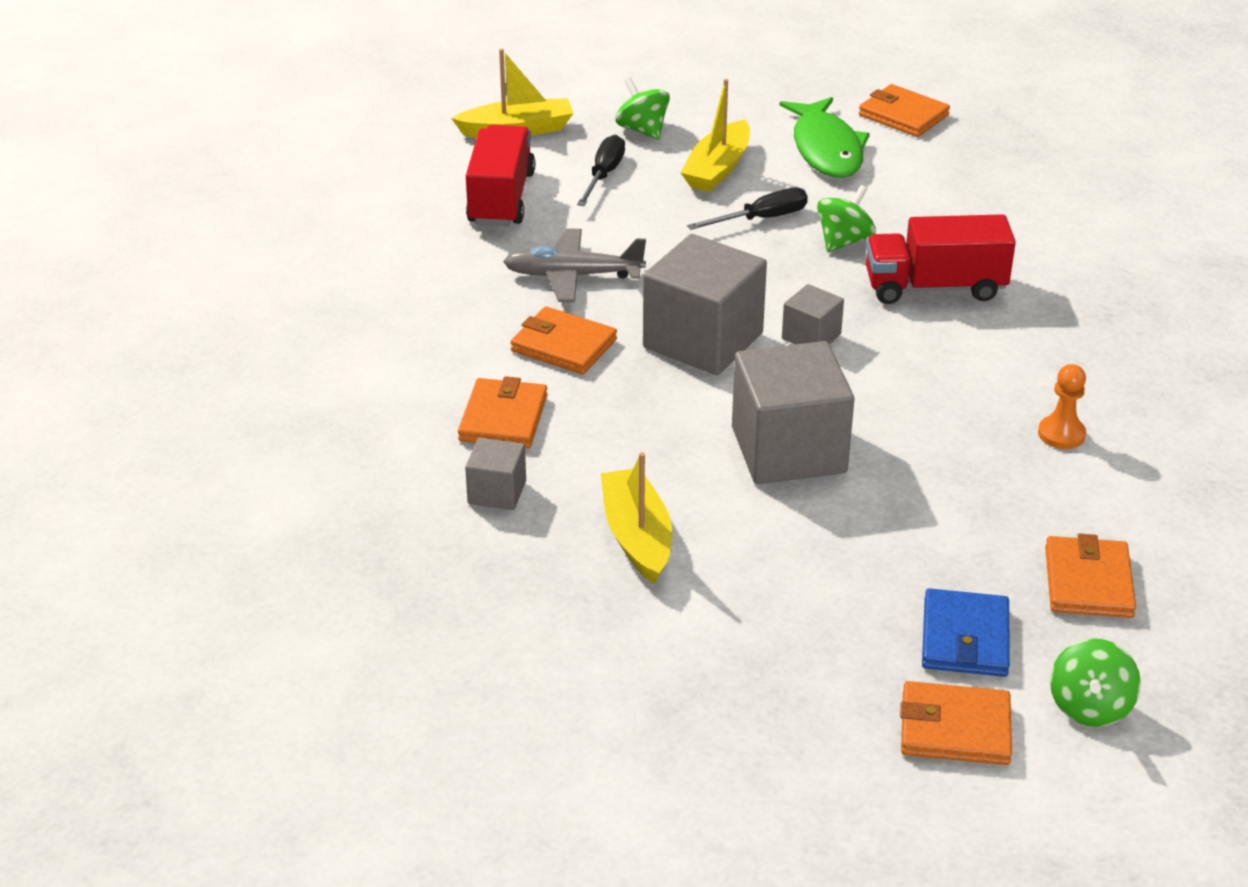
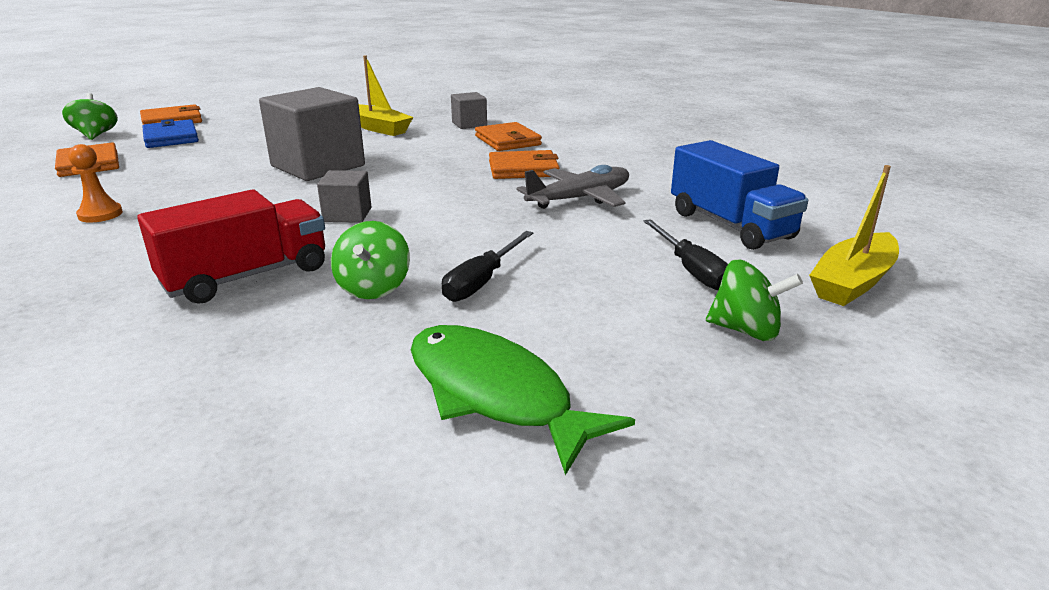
camera: 145 degrees right, 10 degrees down
(501, 198) = (730, 225): red truck -> blue truck
(703, 340) = (431, 193): grey cube -> none
(717, 169) = (594, 316): yellow boat -> none
(903, 115) = (424, 527): orange wallet -> none

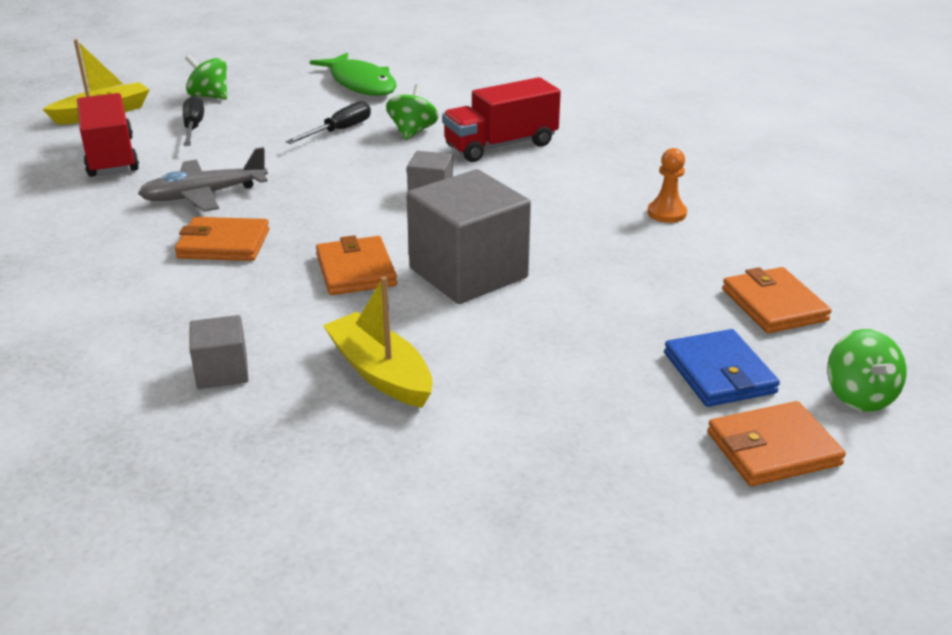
camera: 170 degrees left, 5 degrees up
(507, 141) = (196, 310): orange wallet -> orange wallet (356, 270)
(730, 225) = (111, 157): blue truck -> red truck

